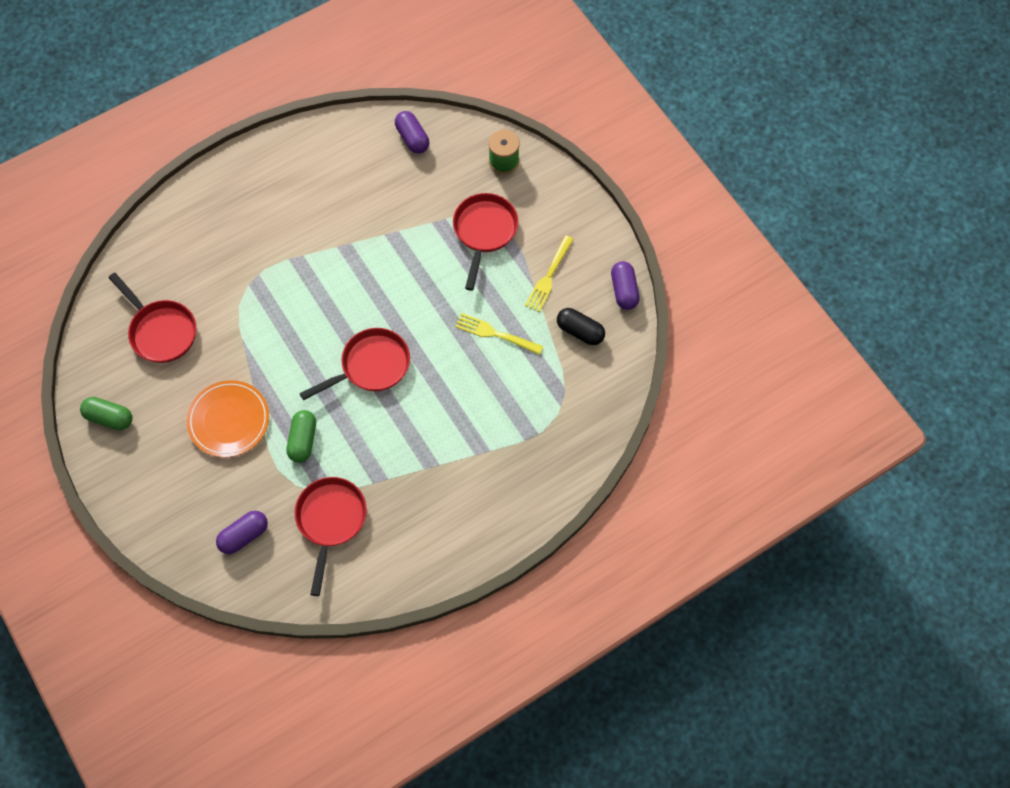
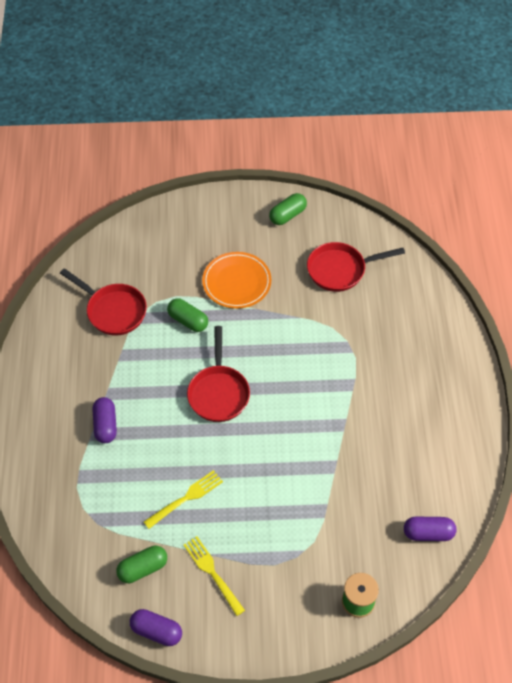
camera: 120 degrees right, 10 degrees down
(244, 535) = (141, 256): purple capsule -> purple capsule (105, 425)
(484, 232) = (291, 543): red pan -> none
(580, 331) = (143, 568): black capsule -> green capsule

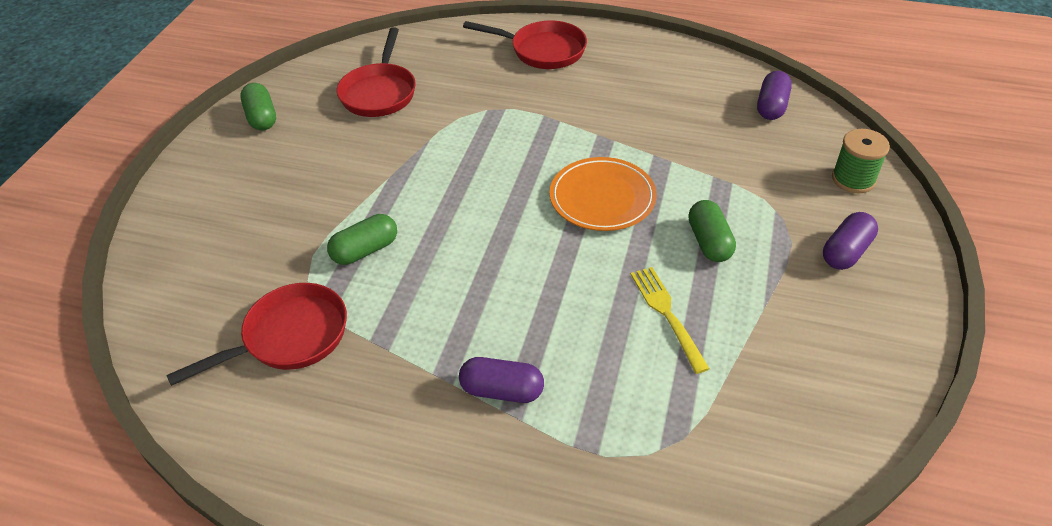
camera: 70 degrees left, 10 degrees down
(143, 568) = (775, 391): green capsule -> green capsule (709, 242)
(156, 631) = (883, 395): purple capsule -> purple capsule (845, 252)
(212, 573) = (795, 309): yellow fork -> none
(218, 392) = (505, 242): red pan -> red pan (543, 50)
(236, 282) = (334, 186): orange plate -> orange plate (602, 198)

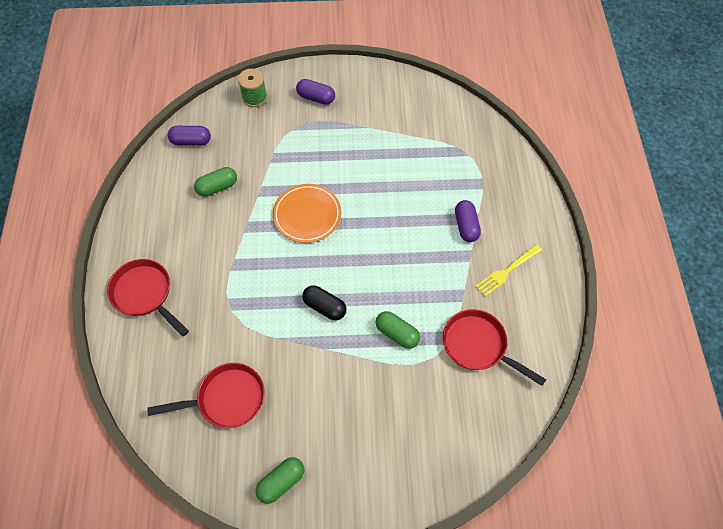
camera: 110 degrees left, 15 degrees up
(446, 188) = (324, 307): none -> black capsule
(543, 50) = (145, 294): red pan -> red pan turned 45 degrees counterclockwise
(667, 314) = (388, 166): yellow fork -> yellow fork (507, 271)
(709, 242) = (328, 156): green capsule -> green capsule (217, 187)

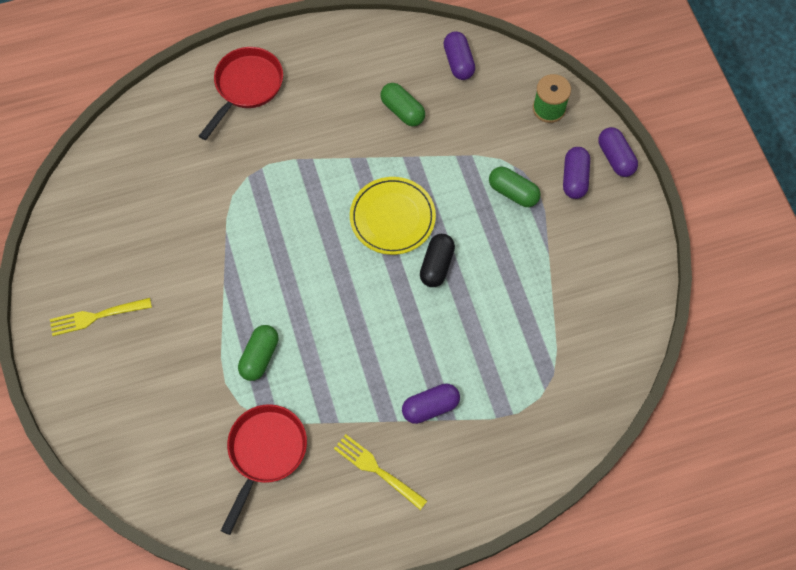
camera: 75 degrees right, 5 degrees up
(226, 399) = (146, 203): red pan -> none
(281, 482) = (68, 282): green capsule -> green capsule (513, 192)
(307, 215) = (392, 217): orange plate -> yellow plate
(309, 71) = (615, 158): none -> purple capsule
(323, 461) = (96, 316): none -> yellow fork
(324, 307) = (275, 270): black capsule -> black capsule (437, 265)

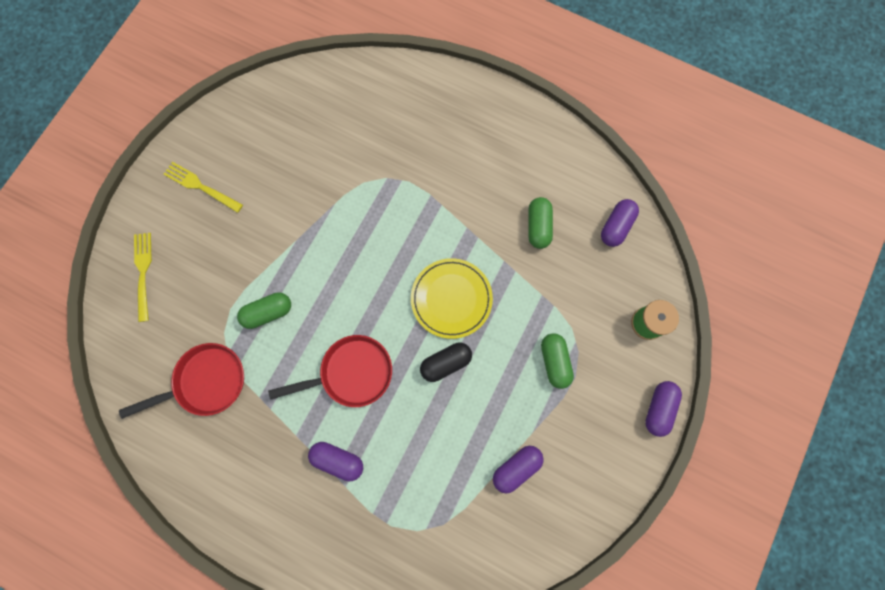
camera: 45 degrees right, 10 degrees up
(246, 87) = (450, 112): red pan -> red pan (351, 373)
(377, 470) = (260, 468): yellow fork -> yellow fork (143, 272)
(574, 178) = (611, 394): purple capsule -> purple capsule (516, 468)

